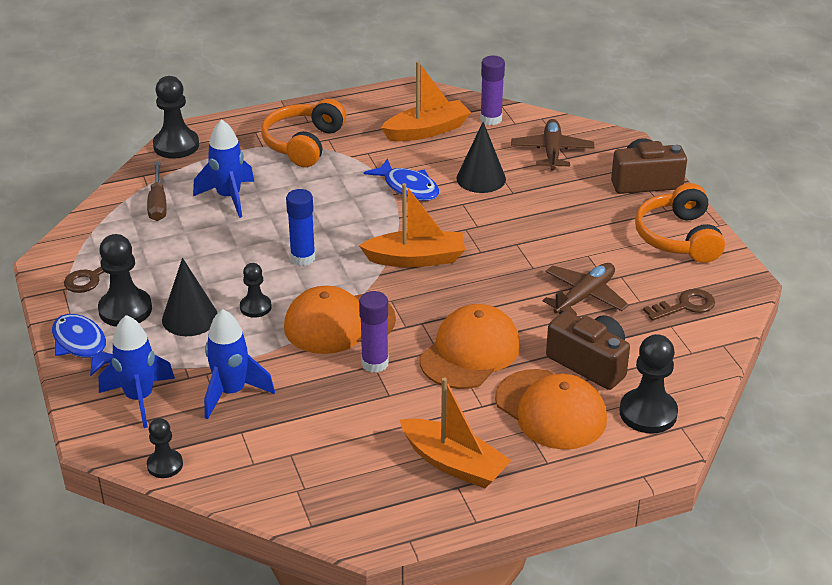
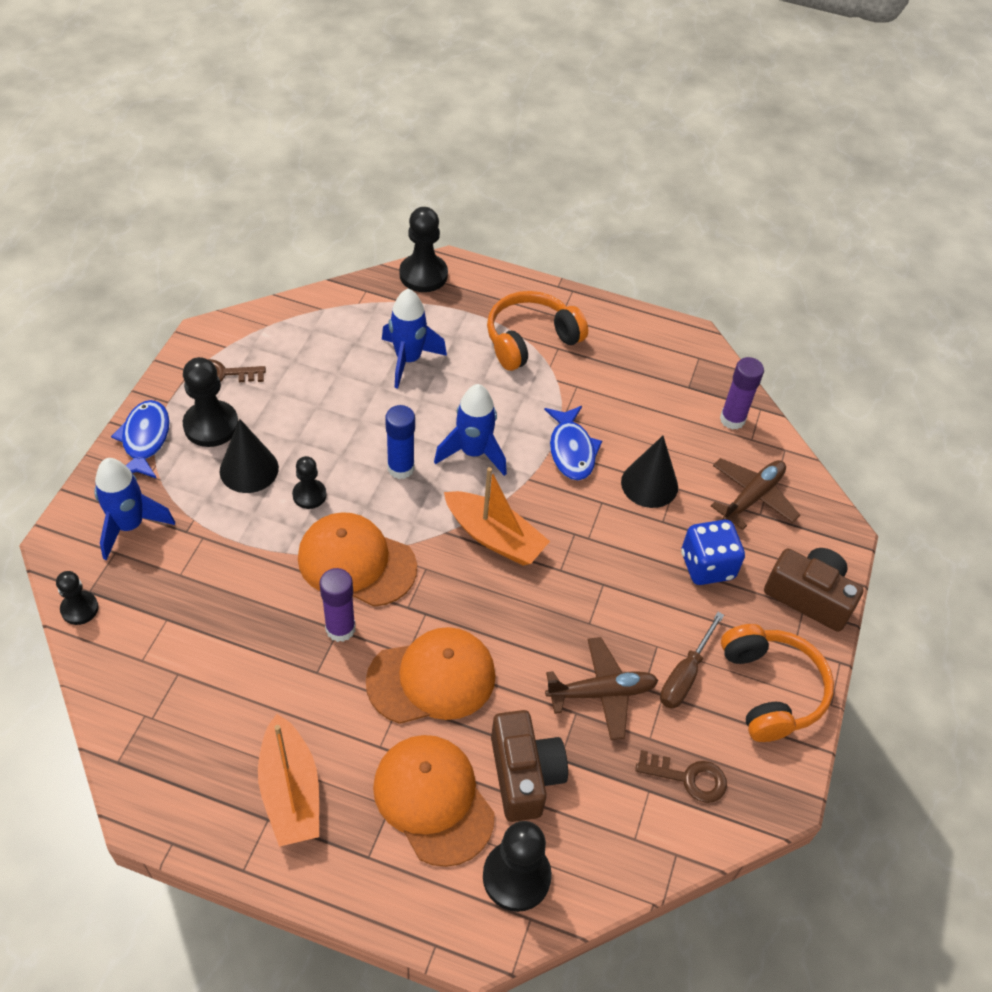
camera: 35 degrees right, 15 degrees up
(158, 203) = (346, 329): brown screwdriver -> brown screwdriver (685, 675)
(231, 392) = (200, 572): blue rocket -> blue rocket (473, 453)
(426, 131) = (656, 394): orange boat -> none
(551, 410) = (433, 800): orange cap -> orange cap turned 150 degrees clockwise
(568, 199) = (707, 566): none -> blue dice
(678, 237) = (771, 690): orange headphones -> orange headphones turned 135 degrees clockwise

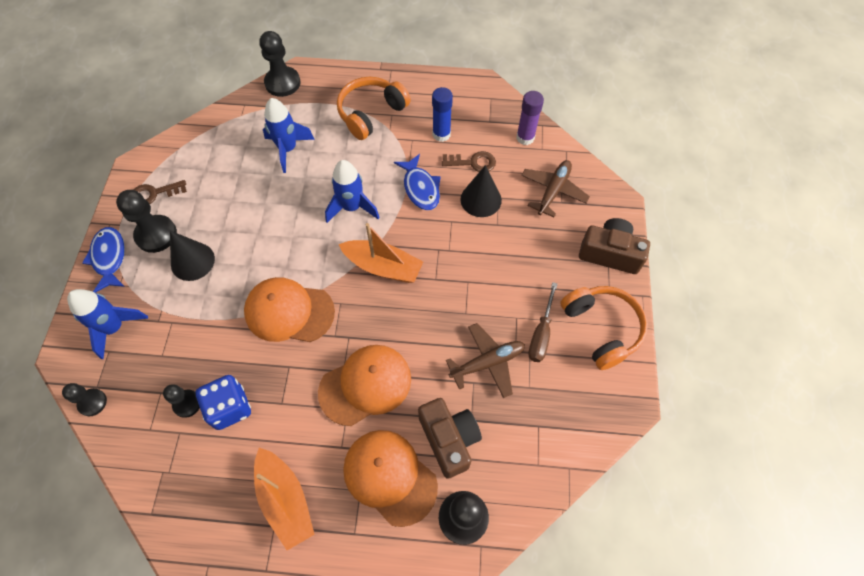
camera: 10 degrees left, 10 degrees up
(309, 495) = (242, 269): black pawn -> black pawn (187, 404)
(340, 629) = (290, 365): purple glue stick -> none
(401, 468) = (303, 232): blue glue stick -> blue glue stick (441, 134)
(688, 778) = (563, 409): brown key -> brown key (473, 162)
(707, 566) = (535, 249): blue dice -> blue dice (230, 408)

